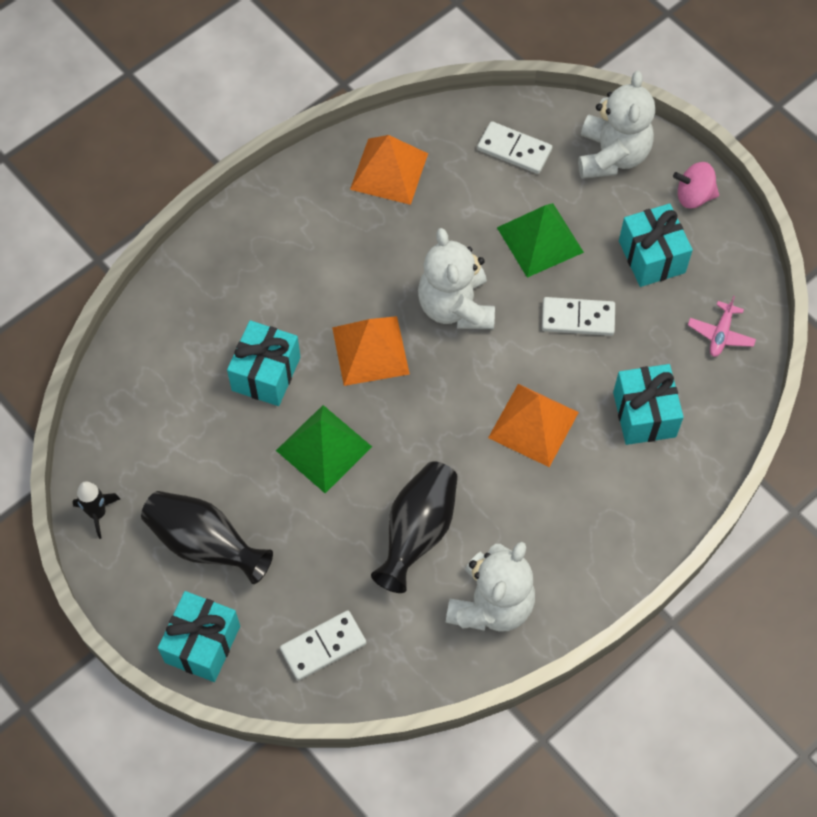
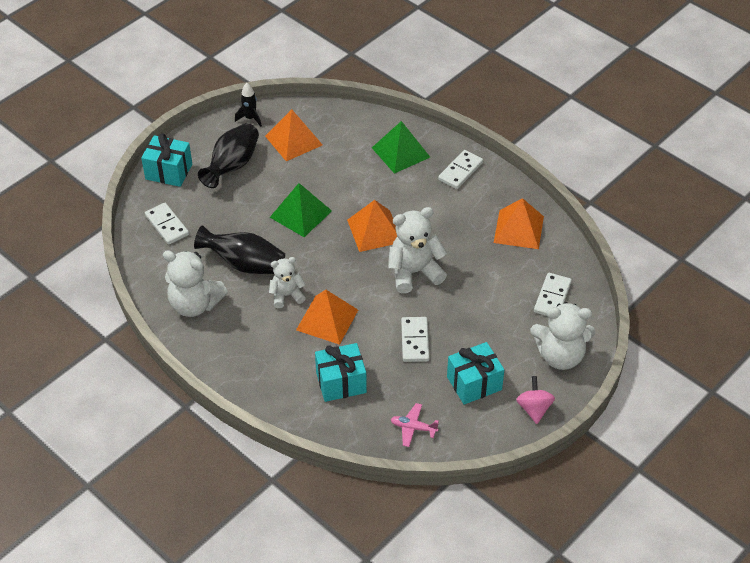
camera: 85 degrees right, 15 degrees down
(162, 450) = (293, 140): none -> orange pyramid
(266, 228) = (460, 171): none -> white domino
(266, 374) = (351, 181): turquoise gift -> none
(484, 476) = (287, 295): none -> white teddy bear
(540, 239) = (477, 316): green pyramid -> green pyramid (400, 152)

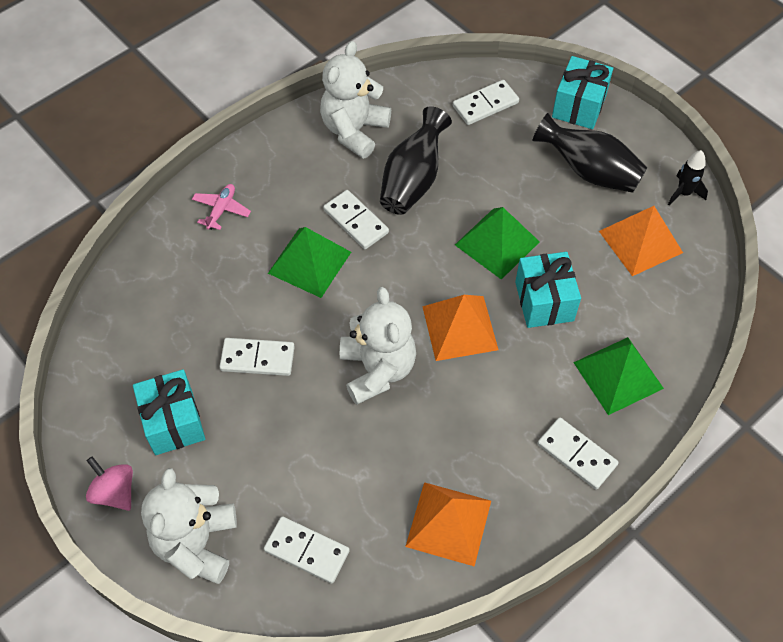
camera: 95 degrees right, 10 degrees up
(287, 295) = (355, 221): white teddy bear -> white domino
(327, 319) = (309, 262): orange pyramid -> green pyramid
(341, 382) = (208, 271): turquoise gift -> turquoise gift (544, 301)
(413, 428) = (121, 343): pink plane -> pink plane (221, 210)
(534, 409) = (115, 492): pink spinning top -> pink spinning top turned 135 degrees counterclockwise

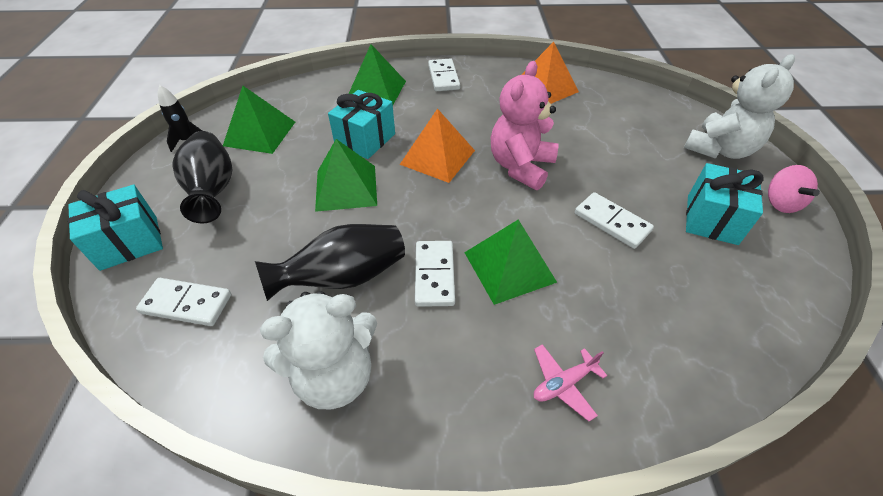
camera: 140 degrees left, 10 degrees down
(306, 551) = (642, 115): white domino -> none
(377, 370) = (520, 166): white teddy bear -> pink teddy bear
(640, 241) = (260, 133): orange pyramid -> green pyramid

